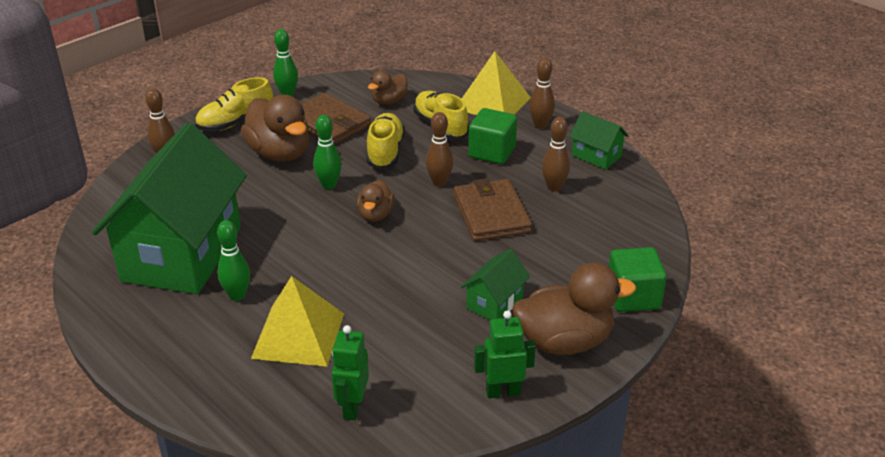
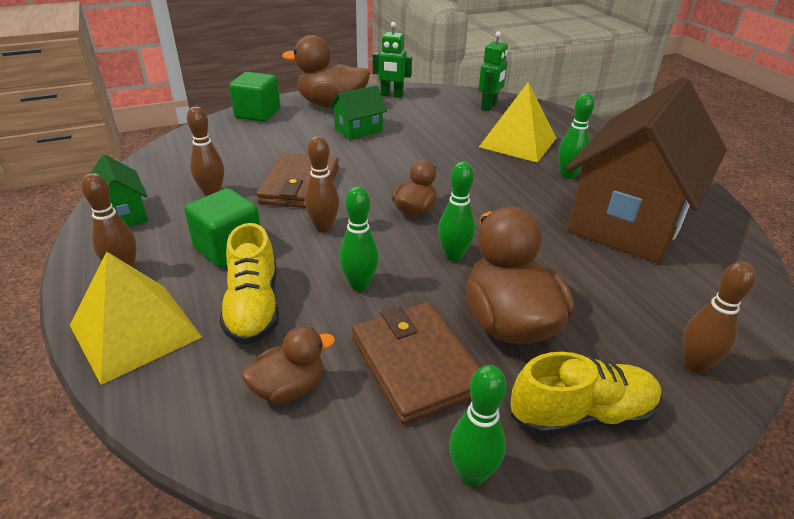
camera: 160 degrees left, 0 degrees up
(182, 254) = (629, 219): green house -> brown house
(385, 152) = (359, 284): yellow shoe -> green bowling pin

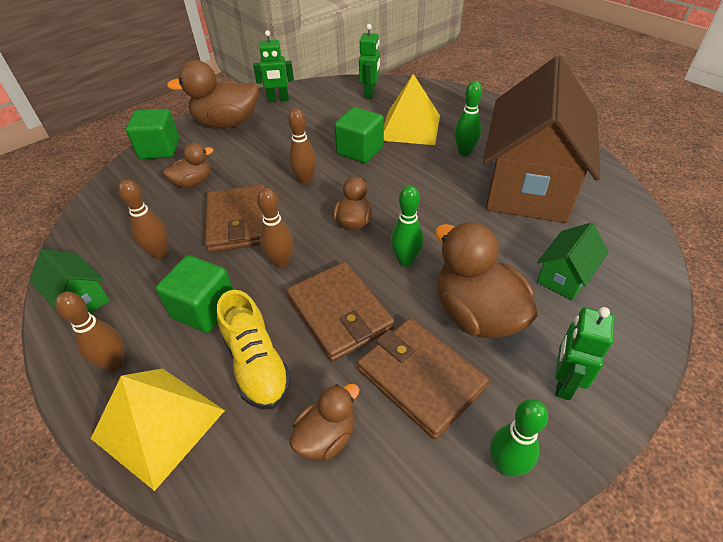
camera: 15 degrees left, 10 degrees up
(274, 145) = (193, 182): none -> brown duck
(358, 130) = (265, 146): green house -> green house (564, 277)
(359, 284) = (339, 313): green bowling pin -> brown wallet
(453, 152) = (360, 151): none -> green cube
(581, 414) = (563, 382): yellow shoe -> green robot
(694, 365) = (625, 310): brown bowling pin -> brown bowling pin (305, 180)

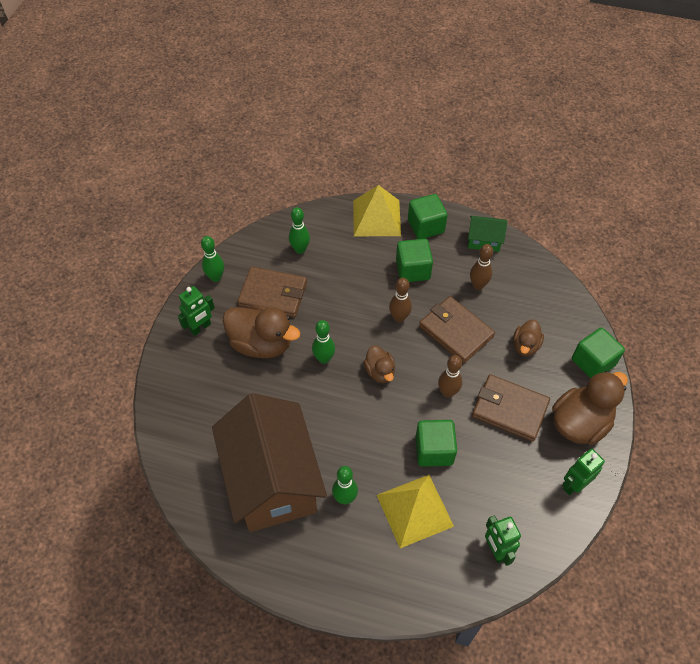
camera: 145 degrees right, 10 degrees up
(114, 363) = (426, 226): brown bowling pin -> green cube
(257, 364) = (358, 260): yellow shoe -> none
(326, 436) = (300, 249): brown duck -> green bowling pin
(339, 313) = (338, 305): brown wallet -> brown wallet (509, 409)
(563, 382) = (200, 328): green robot -> green robot turned 60 degrees clockwise
(564, 277) = (218, 398): green house -> none

